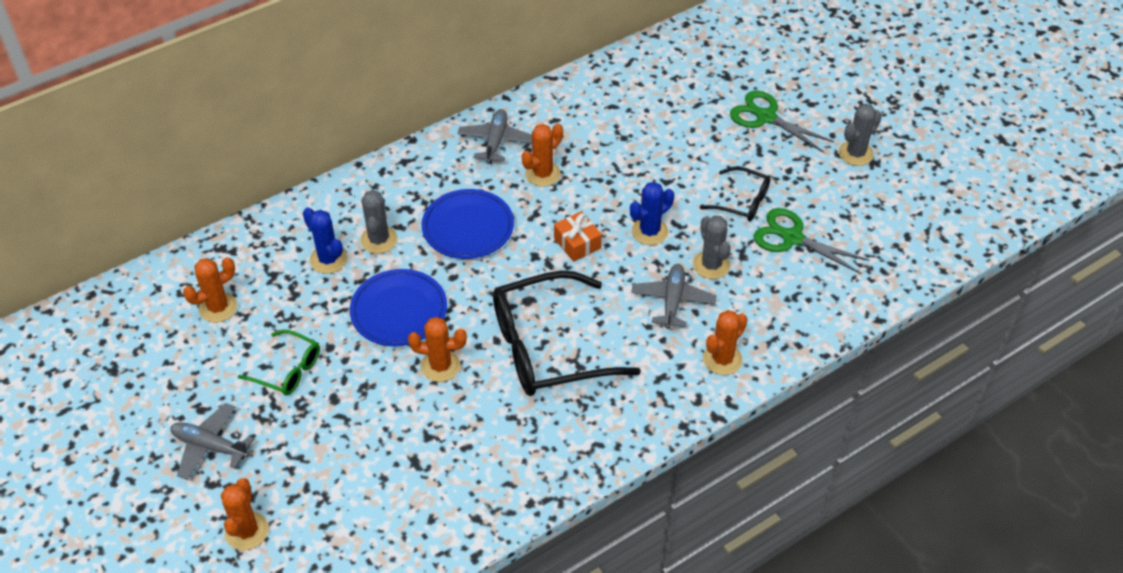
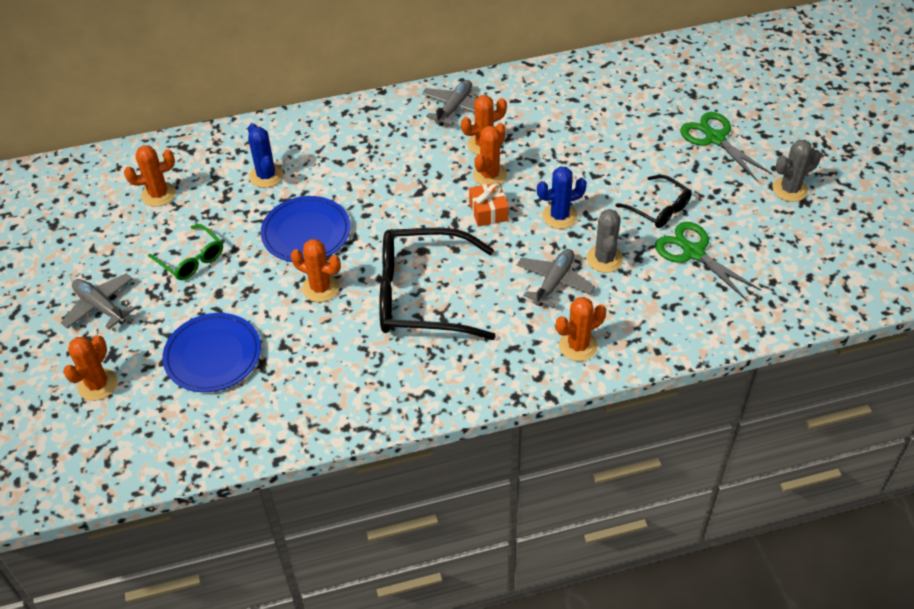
camera: 20 degrees right, 0 degrees up
(379, 240) = (316, 169): grey cactus -> none
(468, 227) = (397, 175): blue plate -> blue plate (213, 355)
(562, 205) = (490, 175): none -> orange cactus

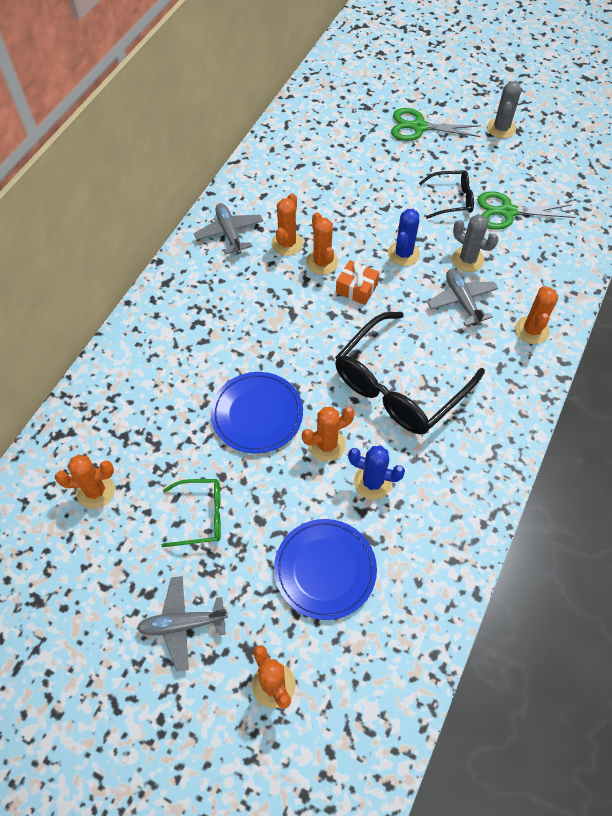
camera: 50 degrees left, 10 degrees up
(158, 194) = (95, 491): orange cactus -> orange cactus turned 60 degrees clockwise
(266, 176) = (163, 398): blue cactus -> blue cactus (372, 482)

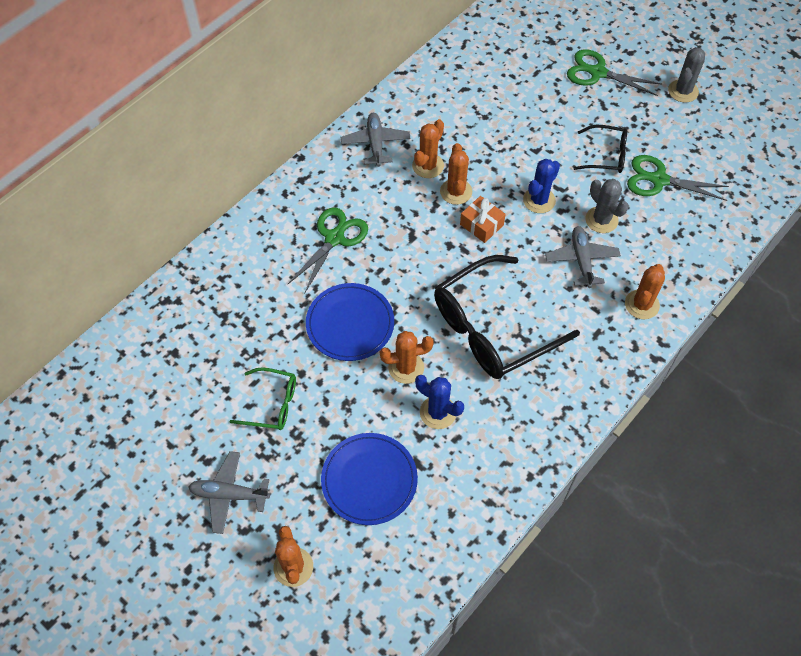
camera: 15 degrees right, 0 degrees up
(95, 491) = (185, 359): orange cactus -> none
(216, 333) = (334, 238): none -> green scissors

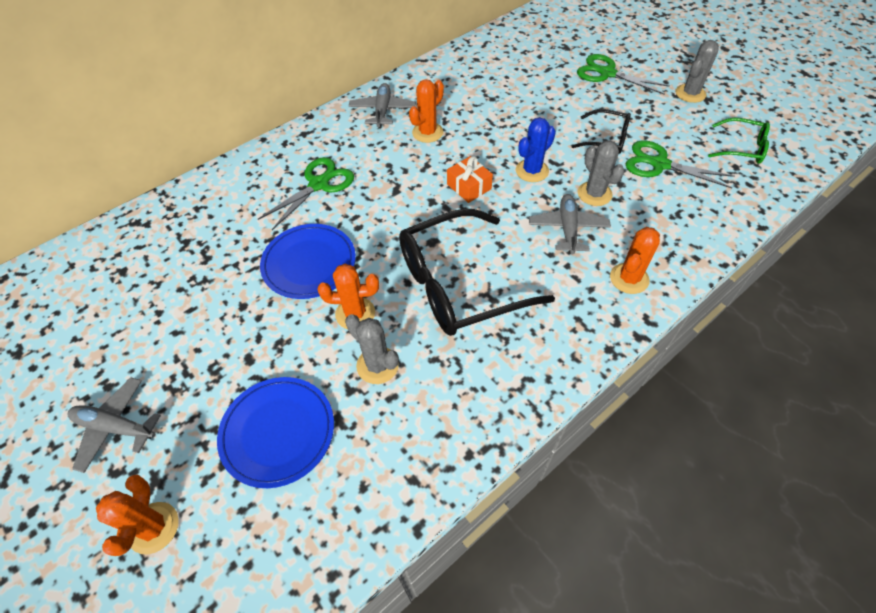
camera: 10 degrees right, 5 degrees down
(272, 404) = (200, 334): green glasses -> green glasses (742, 148)
(438, 412) = (377, 365): blue cactus -> grey cactus
(456, 192) = (449, 156): orange cactus -> none

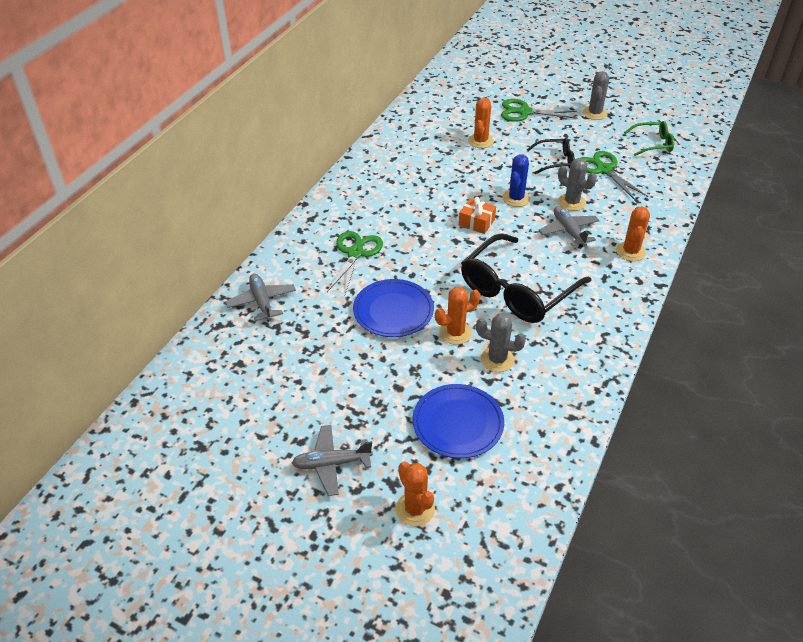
camera: 25 degrees left, 10 degrees down
(382, 111) = (365, 184): grey plane -> grey plane (262, 302)
(427, 132) = (415, 191): orange cactus -> orange cactus (480, 141)
(659, 164) = (604, 170): green scissors -> green scissors turned 60 degrees clockwise

